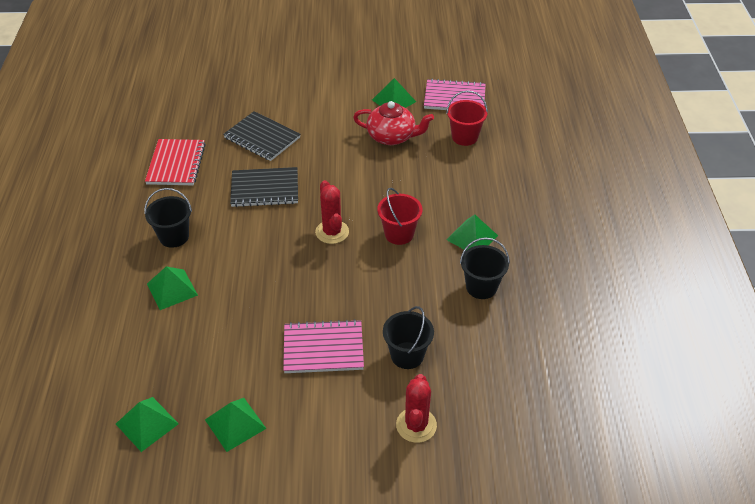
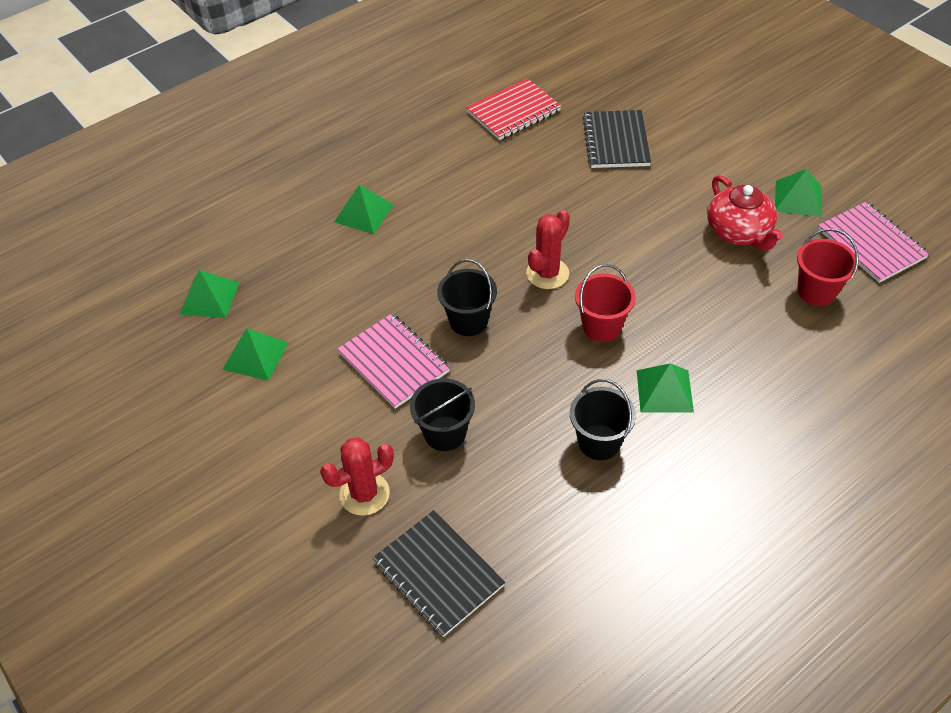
camera: 55 degrees right, 5 degrees up
(174, 237) = (425, 172): black bucket -> black bucket (468, 321)
(265, 189) = (550, 189): black notebook -> black notebook (438, 574)

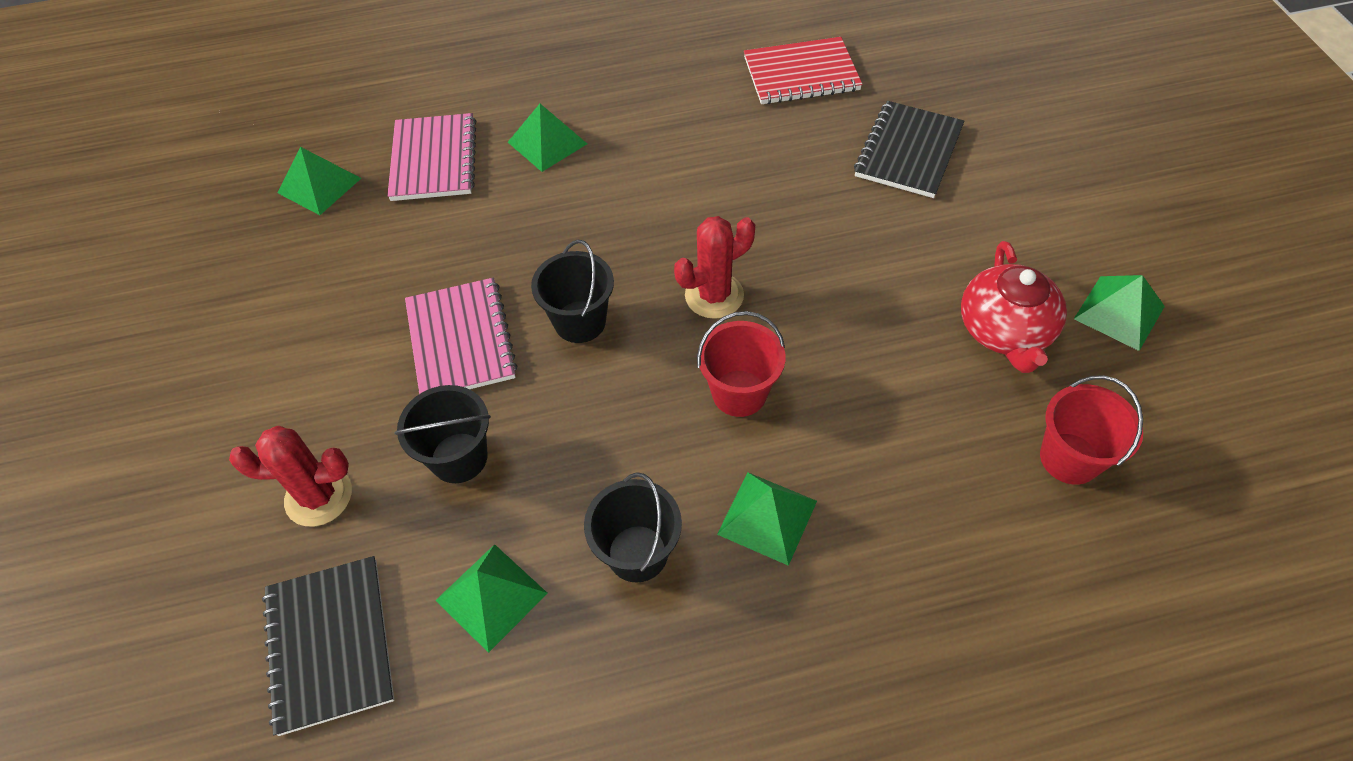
camera: 25 degrees right, 5 degrees up
(255, 355) = (319, 272): green pyramid -> green pyramid (491, 596)
(871, 244) = (1194, 418): pink notebook -> pink notebook (434, 160)

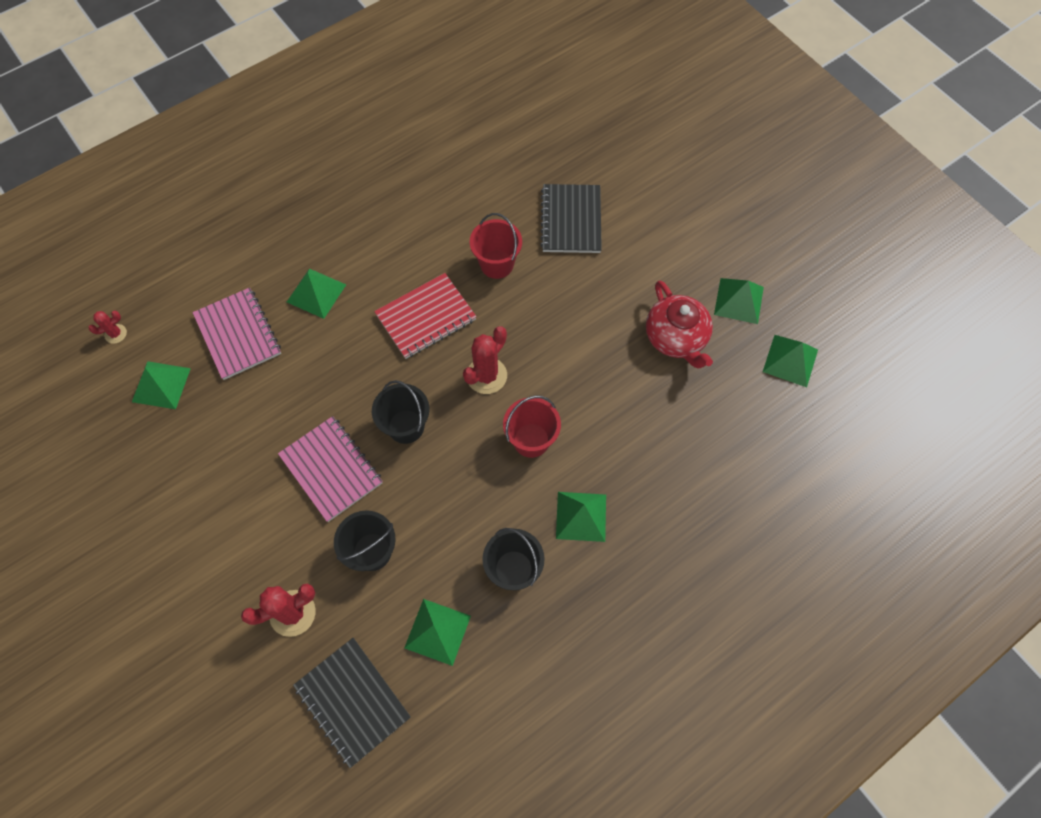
camera: 25 degrees left, 10 degrees up
(302, 120) = (115, 334): none -> red cactus
(801, 74) = (474, 177): red notebook -> red notebook (426, 317)
(1069, 458) = (739, 411): red bucket -> red bucket (497, 264)
(1177, 415) = (790, 360): none -> green pyramid

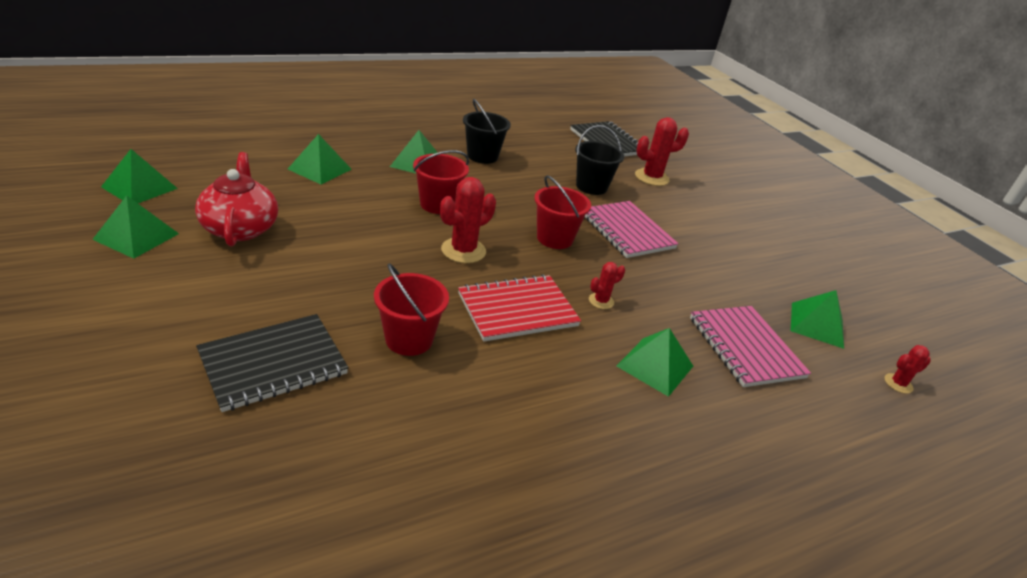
camera: 175 degrees left, 30 degrees down
(358, 350) = (601, 301): none -> red cactus
(406, 426) = (554, 238): black bucket -> red bucket
(437, 631) = (546, 149): green pyramid -> green pyramid (319, 169)
(571, 220) = (273, 364): black notebook -> black notebook turned 45 degrees clockwise

